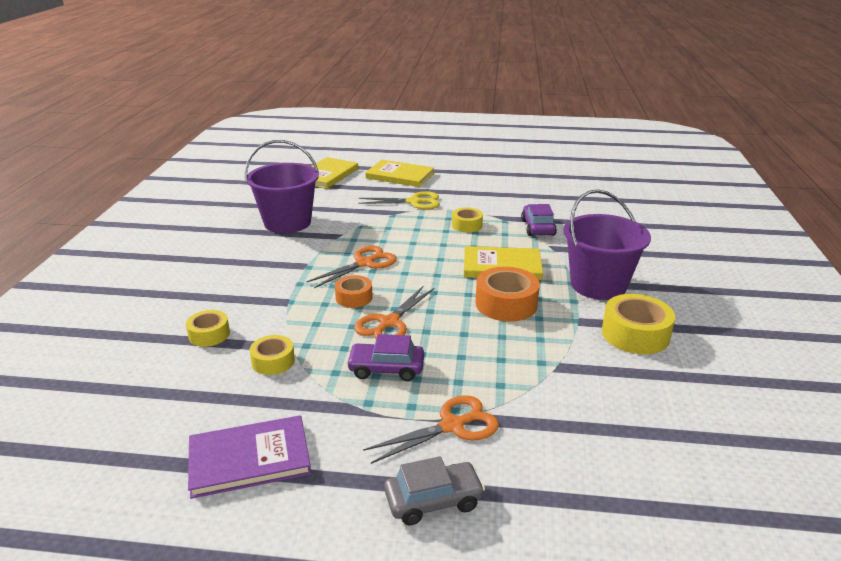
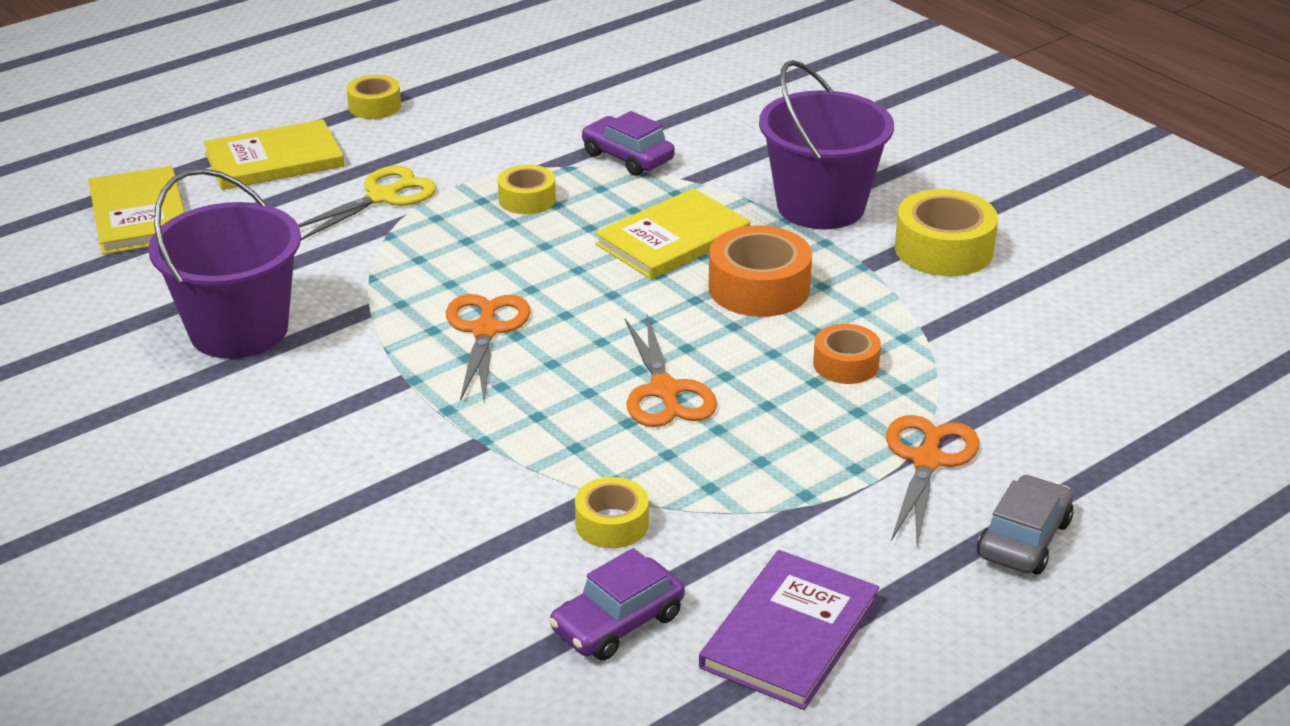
camera: 45 degrees left, 5 degrees up
(209, 334) = (459, 548): yellow tape -> yellow tape (374, 106)
(354, 297) = (560, 385): orange tape -> orange tape (845, 364)
(386, 369) = (758, 446): purple car -> purple car (617, 622)

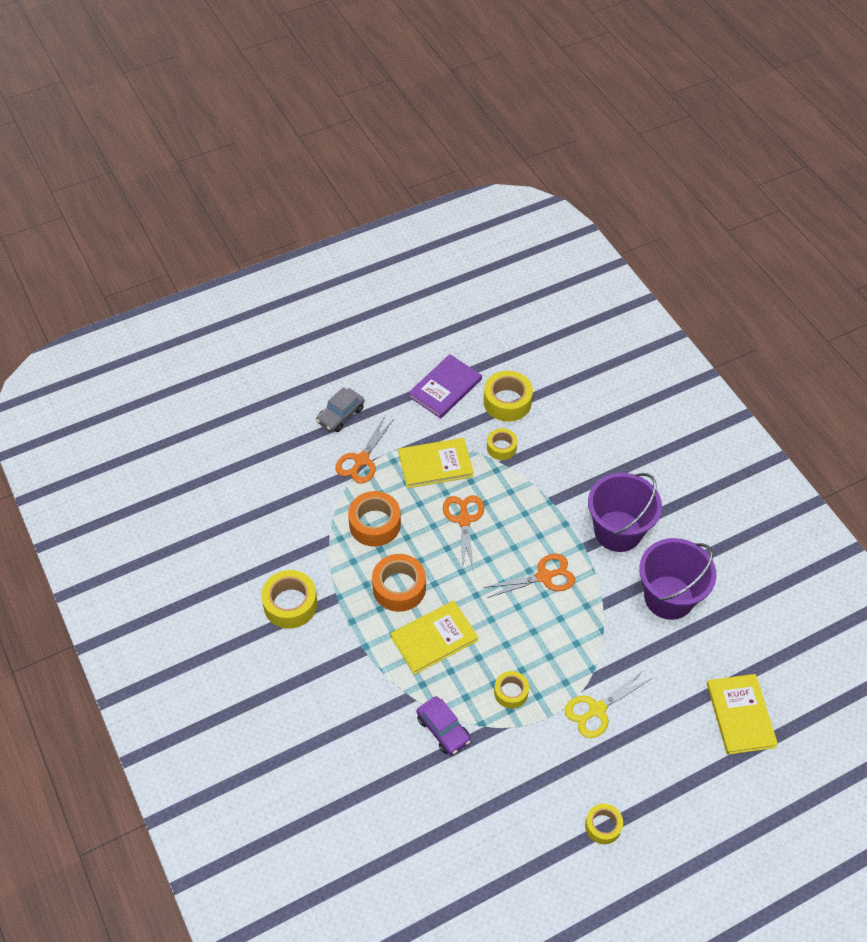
camera: 170 degrees left, 20 degrees up
(274, 160) = (666, 765): yellow book -> yellow book (435, 464)
(485, 330) = (544, 577): orange scissors -> orange scissors turned 120 degrees counterclockwise
(617, 622) = (507, 402): purple car -> yellow tape
(821, 206) = (342, 656): purple bucket -> purple bucket (618, 531)
(845, 364) = (375, 524): orange tape -> orange tape, size x1.65

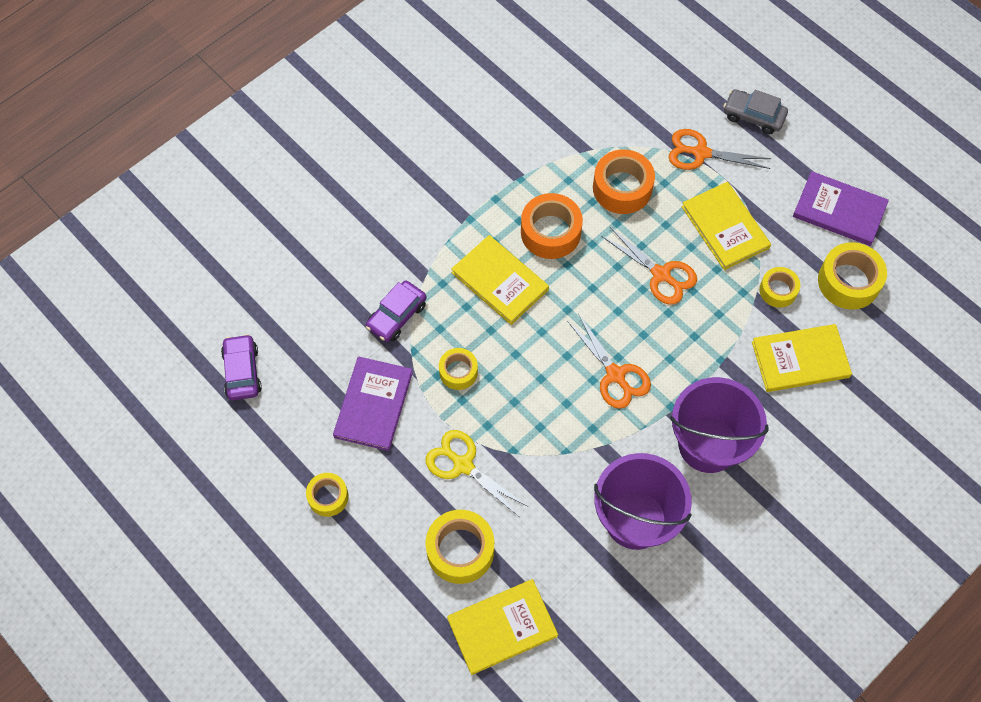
camera: 75 degrees right, 10 degrees up
(290, 604) = (497, 138): yellow tape -> yellow tape (460, 550)
(462, 877) = (242, 371): none -> purple car
(464, 520) = (661, 274): orange scissors -> orange scissors turned 60 degrees clockwise
(524, 769) = (373, 404): none -> purple book
(563, 452) = (800, 360): none -> yellow book

